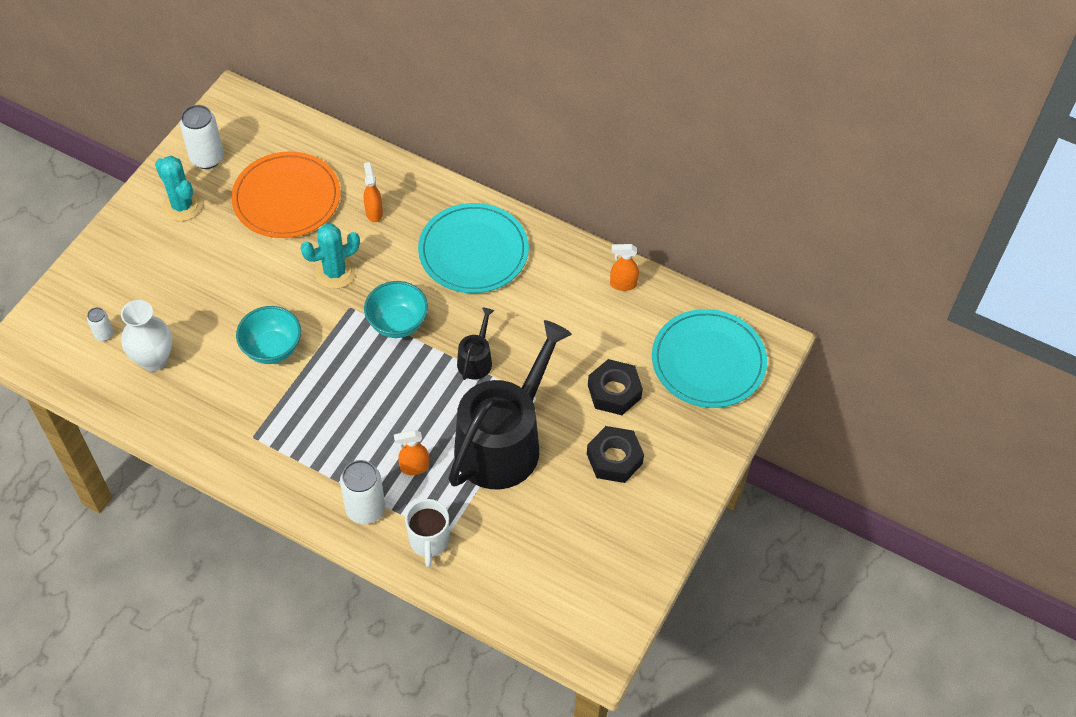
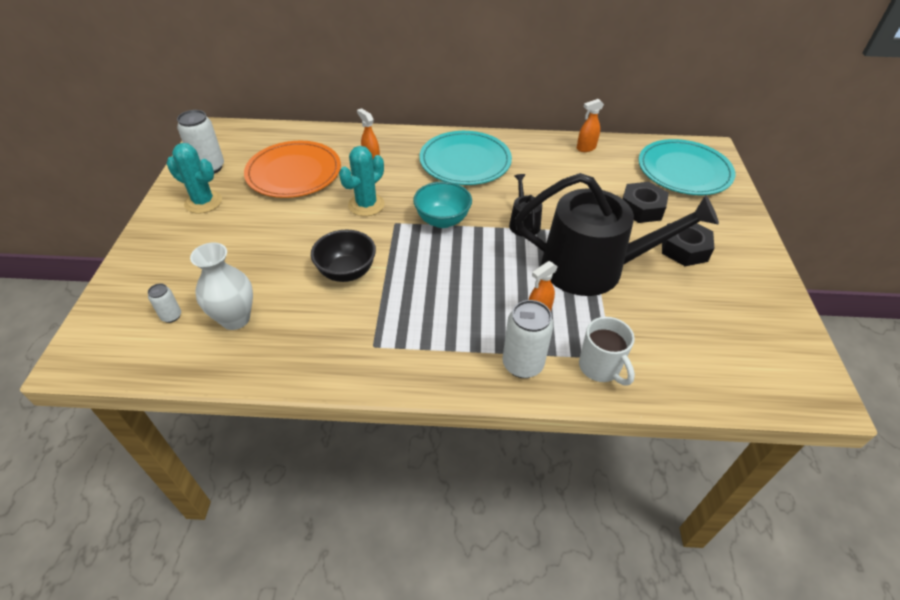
camera: 25 degrees left, 10 degrees down
(272, 348) = (347, 272): turquoise bowl -> black bowl
(504, 441) = (593, 268): black watering can -> black watering can turned 90 degrees clockwise

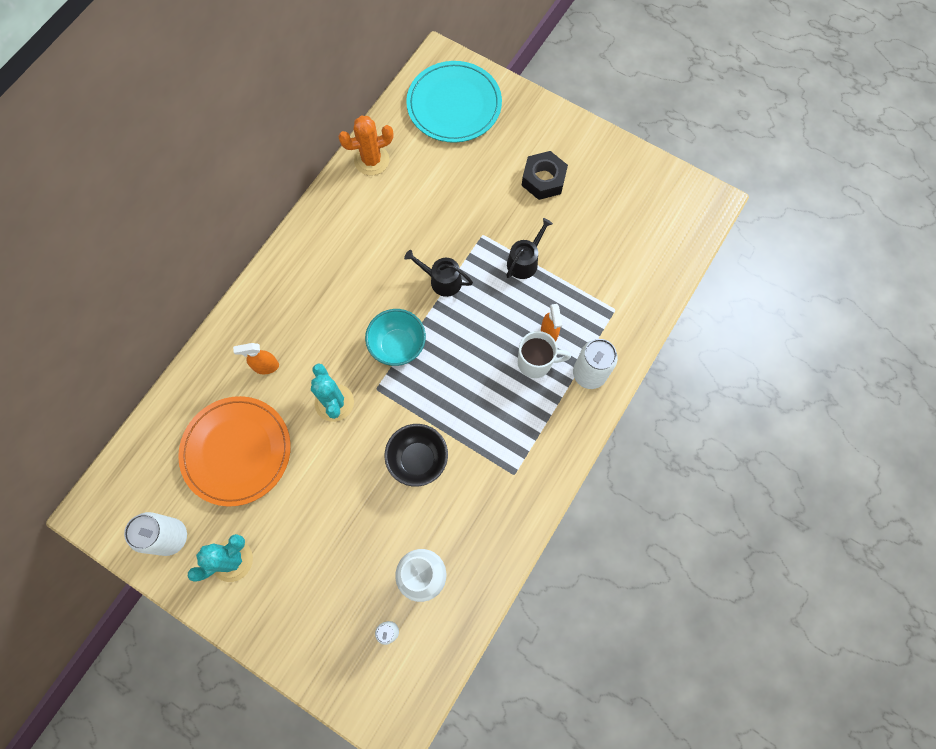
camera: 60 degrees left, 25 degrees up
(465, 161) = (323, 278): turquoise plate -> none
(585, 148) = (371, 160): orange spray bottle -> orange cactus
(593, 268) = (525, 261): black watering can -> black watering can, size x0.42
(600, 368) = (619, 323): white mug -> white mug (536, 362)
(641, 208) = (480, 175): black nut -> none

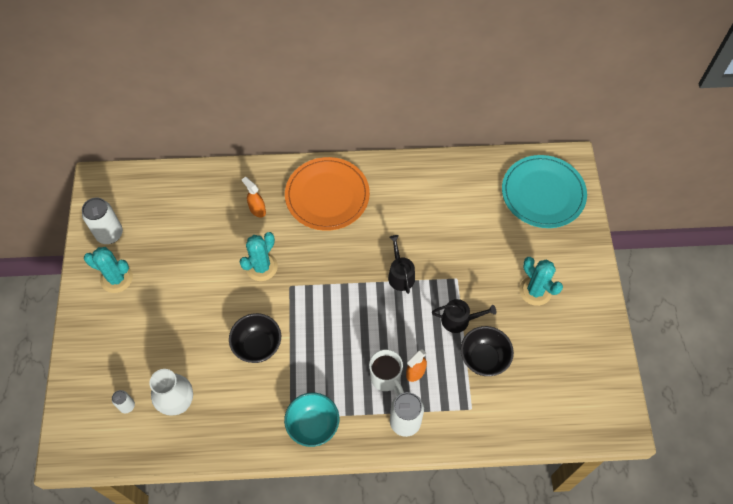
camera: 55 degrees right, 10 degrees down
(236, 451) = (189, 232): orange plate -> orange plate (327, 195)
(371, 160) = (454, 171): orange cactus -> none
(398, 346) = (330, 279): turquoise bowl -> turquoise bowl (313, 425)
(543, 179) = (535, 291): black nut -> turquoise cactus
(576, 266) = (483, 359): none -> black bowl

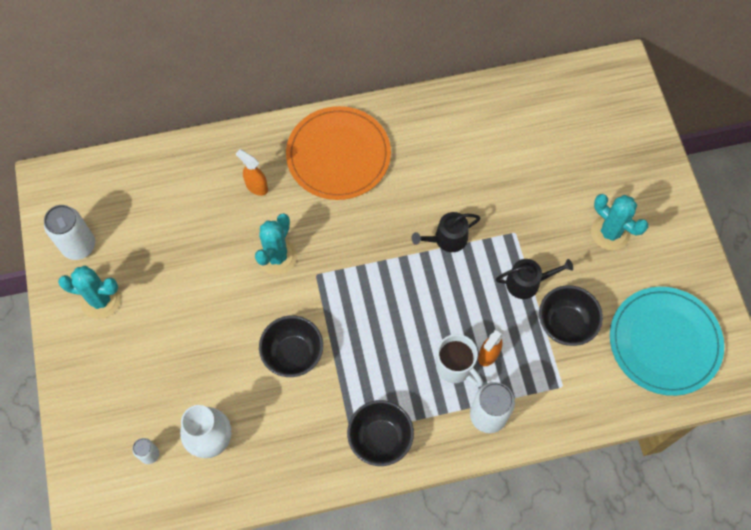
camera: 10 degrees left, 5 degrees up
(313, 425) = (380, 439): turquoise bowl -> black bowl
(400, 274) = (447, 239): black watering can -> black watering can turned 90 degrees counterclockwise
(543, 193) = (597, 112): turquoise plate -> turquoise plate (664, 342)

